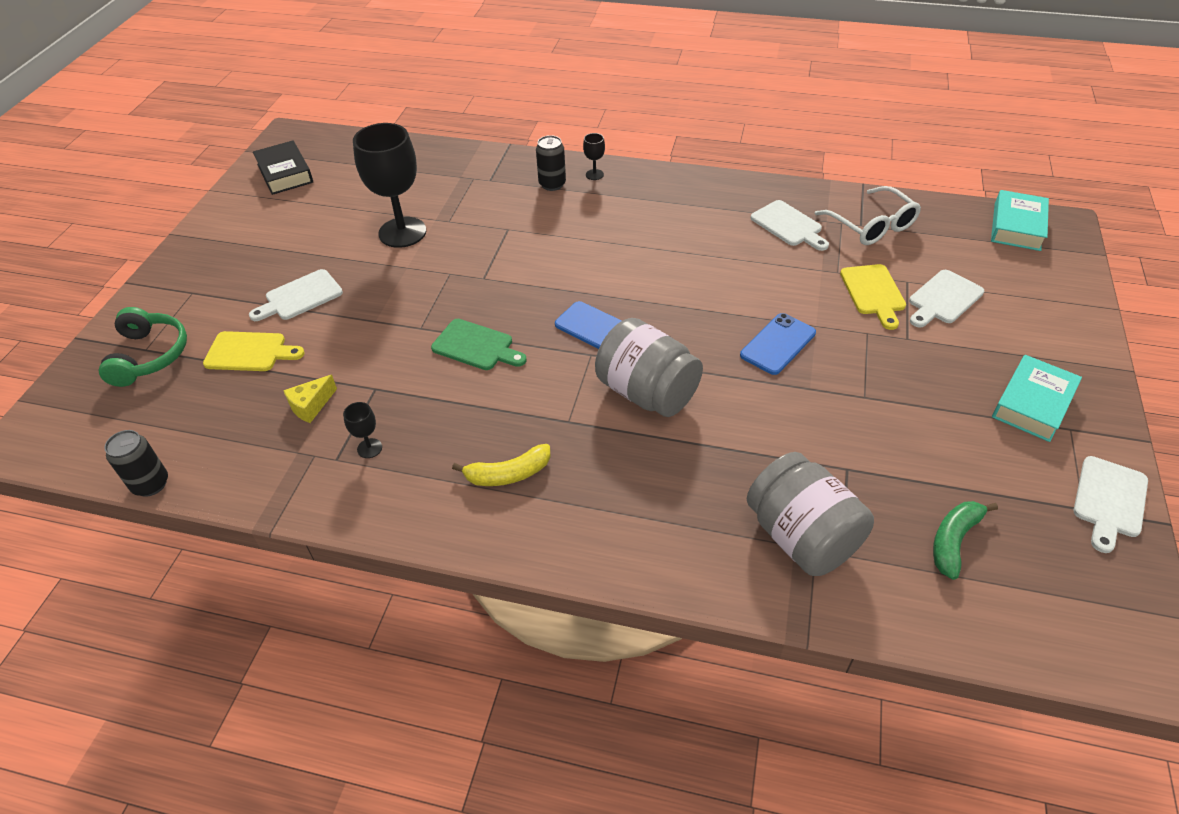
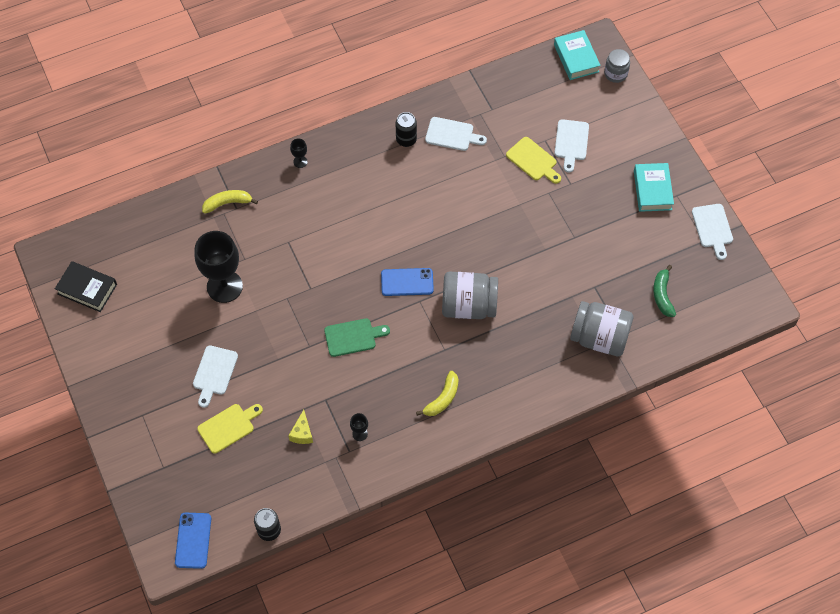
camera: 40 degrees left, 15 degrees up
(149, 355) = (171, 469): green headphones -> none
(486, 173) = (228, 203): none -> yellow banana
(552, 184) = (281, 187): black can -> black can (406, 140)
(778, 344) = (509, 230): blue phone -> blue phone (193, 540)
(871, 225) = (498, 106): white glasses -> none
(1064, 262) = (615, 73): none -> grey jar

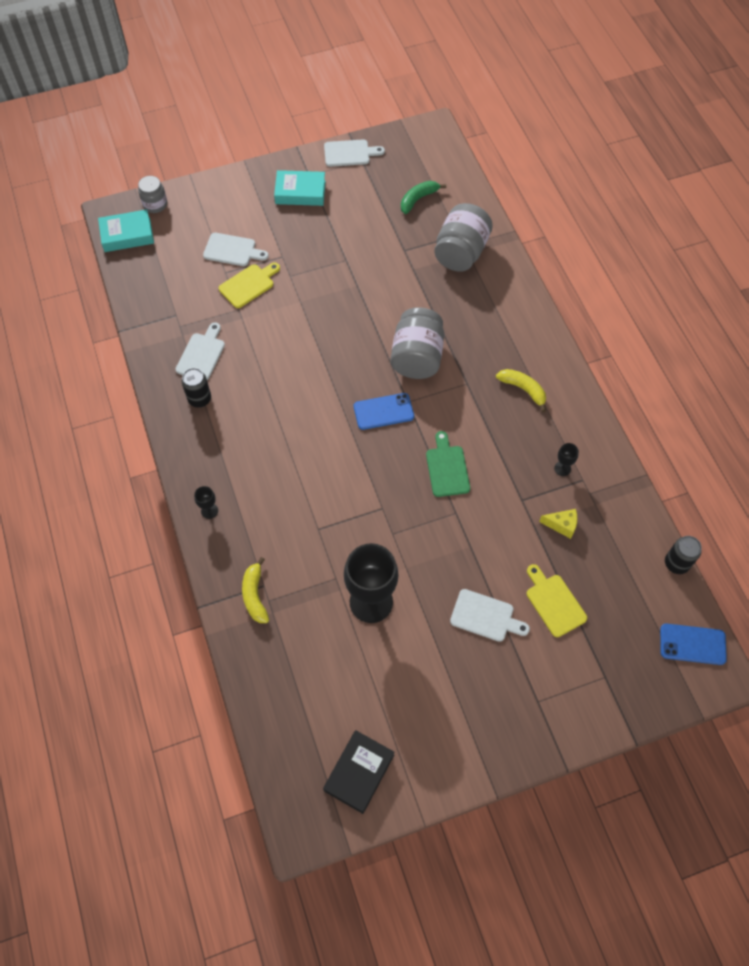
camera: 85 degrees left, 0 degrees up
(407, 282) = (383, 411): blue phone -> blue phone turned 75 degrees clockwise
(662, 295) = (418, 199): green banana -> green banana turned 135 degrees clockwise

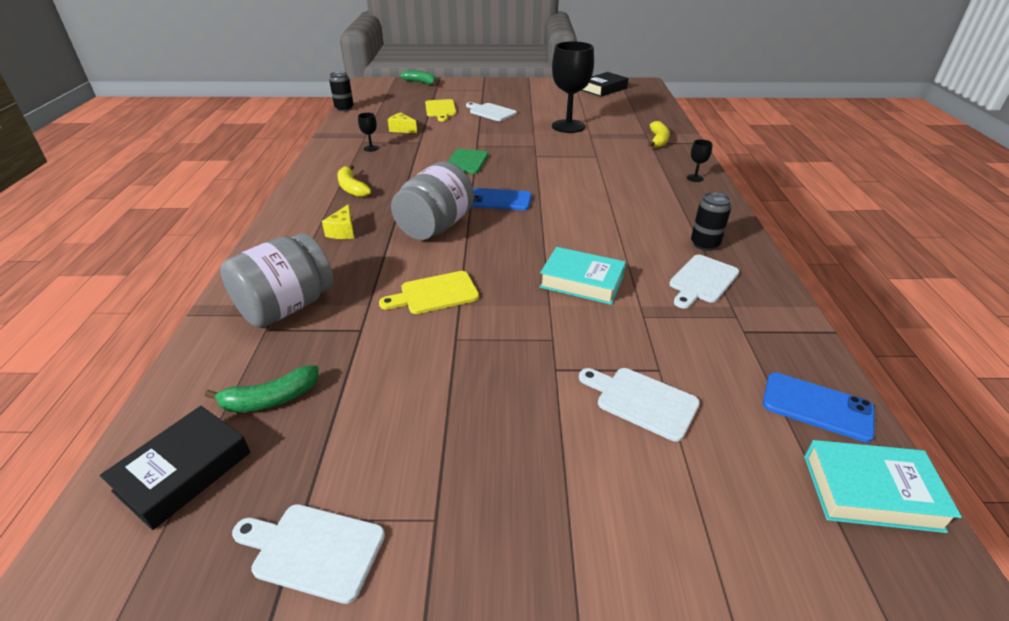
camera: 160 degrees left, 25 degrees down
(155, 204) = (819, 553): grey jar -> none
(248, 285) = (622, 343): yellow cutting board -> yellow cutting board (435, 294)
(300, 192) = (474, 480): turquoise book -> turquoise book (582, 282)
(425, 162) = (183, 471): none -> black book
(483, 330) = (343, 231): none -> yellow cheese
(646, 701) = (421, 82): none -> green banana
(692, 644) = (373, 90): blue phone -> blue phone (817, 407)

